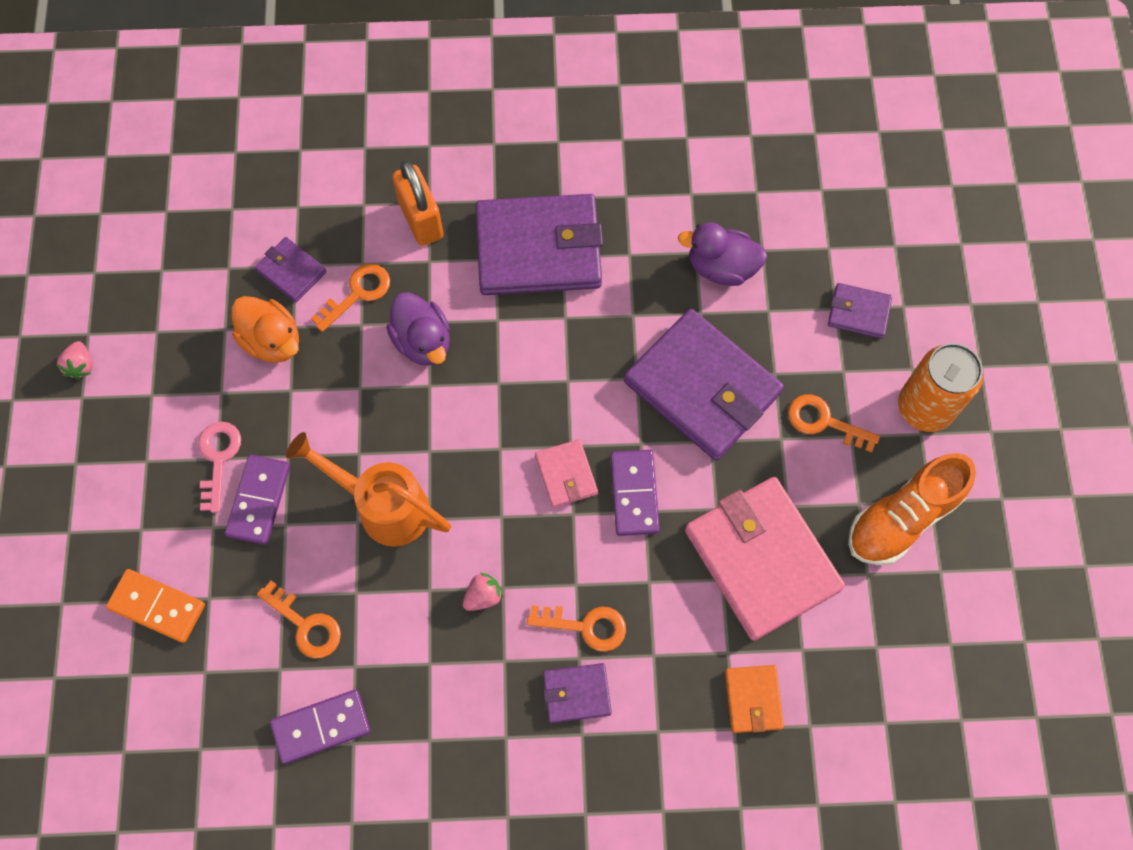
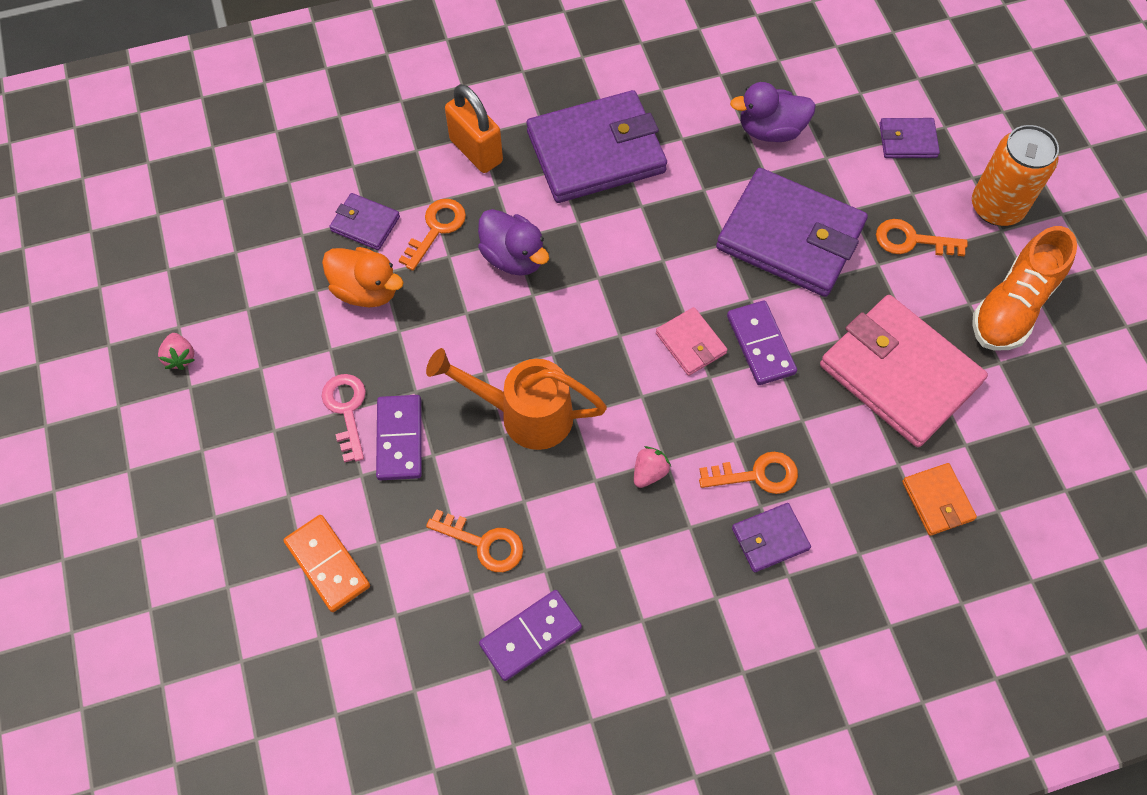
camera: 15 degrees left, 5 degrees down
(157, 606) = (327, 564): orange domino -> orange domino turned 45 degrees clockwise

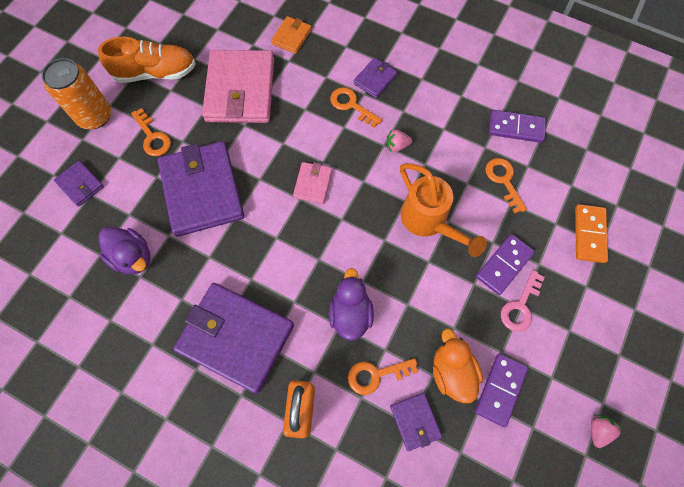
camera: 135 degrees left, 5 degrees up
(761, 344) = (282, 154): purple domino -> purple domino (500, 389)
(770, 538) = (375, 79): purple wallet -> purple wallet turned 75 degrees counterclockwise

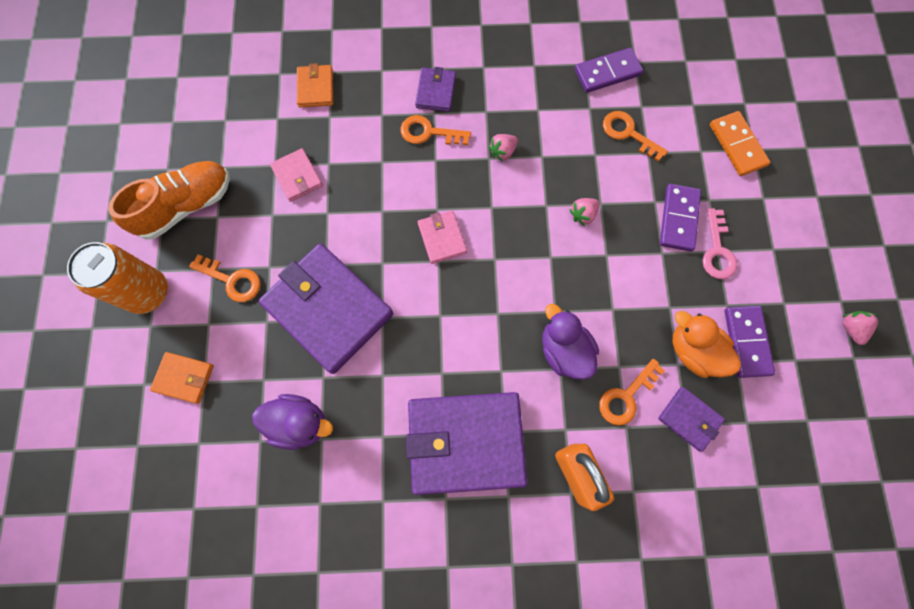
camera: 30 degrees left, 5 degrees up
(80, 185) = (184, 378): purple wallet -> orange wallet
(240, 90) = (297, 176): pink wallet -> pink wallet, size x0.46
(429, 222) = (583, 215): orange watering can -> pink strawberry

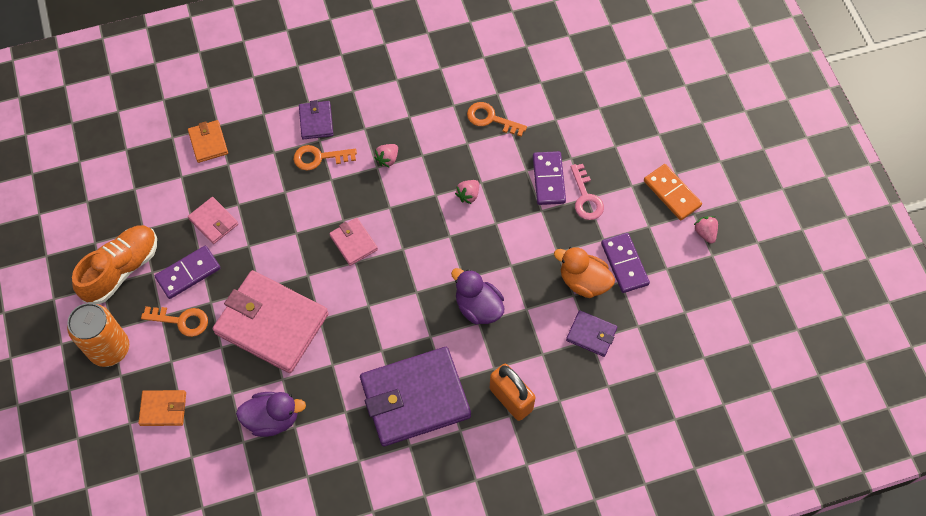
camera: 15 degrees left, 10 degrees down
(328, 309) = (272, 323): purple wallet -> pink wallet
(607, 72) = (461, 71): purple domino -> purple domino (188, 273)
(626, 396) = (537, 330): orange key -> none
(737, 145) = (584, 108): orange domino -> orange domino (672, 193)

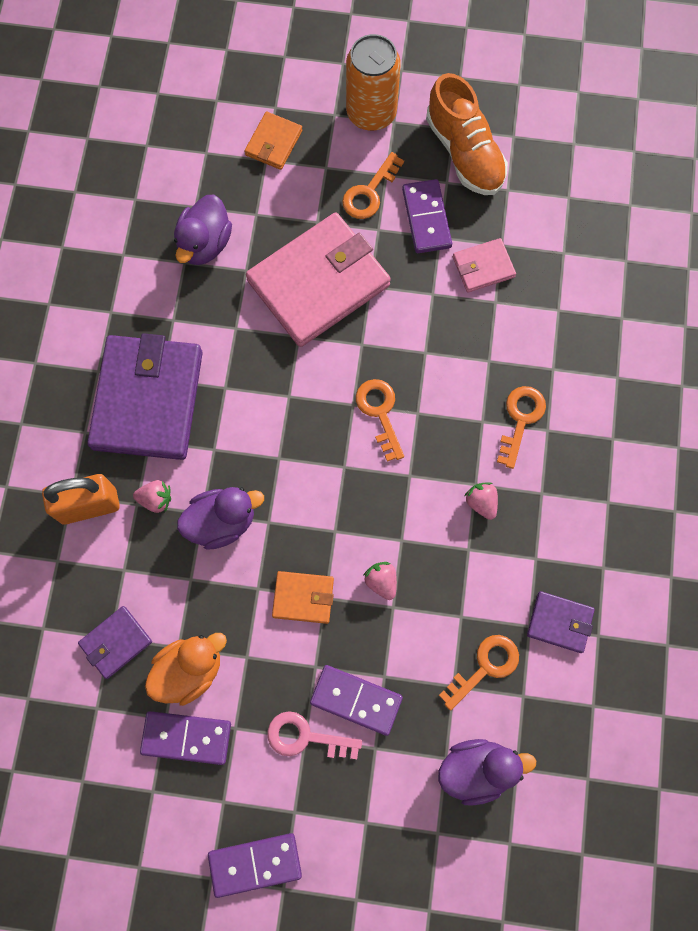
camera: 115 degrees right, 10 degrees up
(208, 143) = (600, 298): orange wallet -> orange wallet (303, 598)
(316, 121) = (578, 437): purple wallet -> purple wallet (559, 622)
(353, 242) = (380, 413): pink wallet -> orange key
(552, 101) = (477, 769): none -> purple duck
(672, 193) = (255, 864): orange domino -> purple domino
(705, 233) = (174, 877): pink strawberry -> pink strawberry (156, 499)

